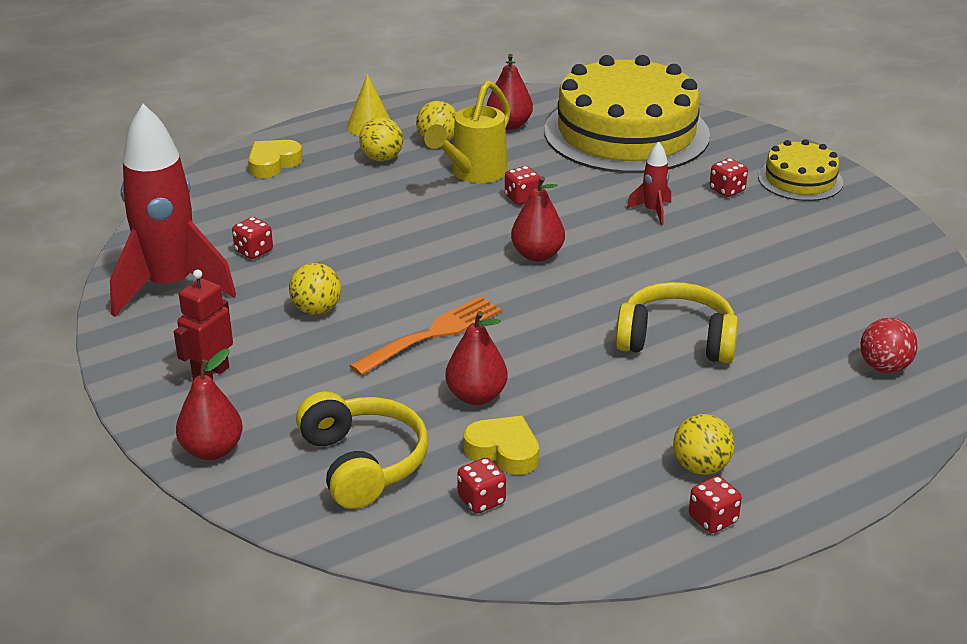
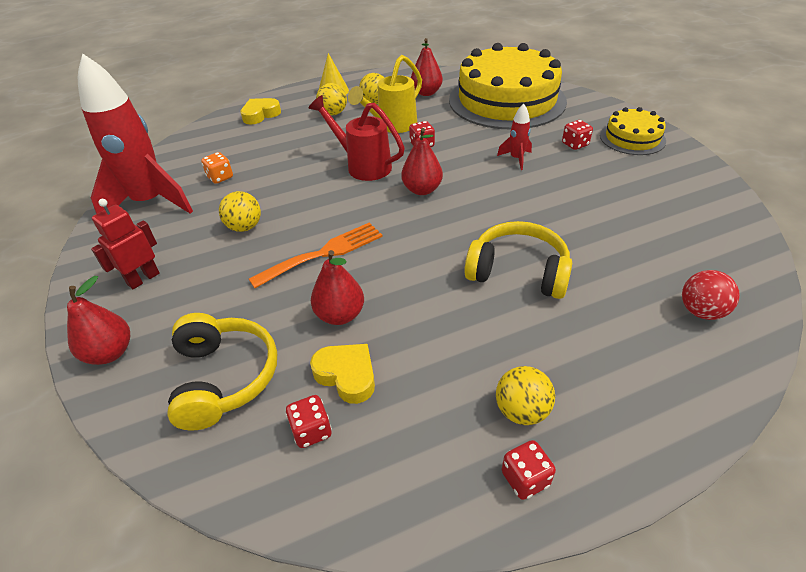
camera: 10 degrees right, 10 degrees up
(254, 251) = (220, 177): red dice -> orange dice
(448, 228) = (362, 165): none -> red watering can

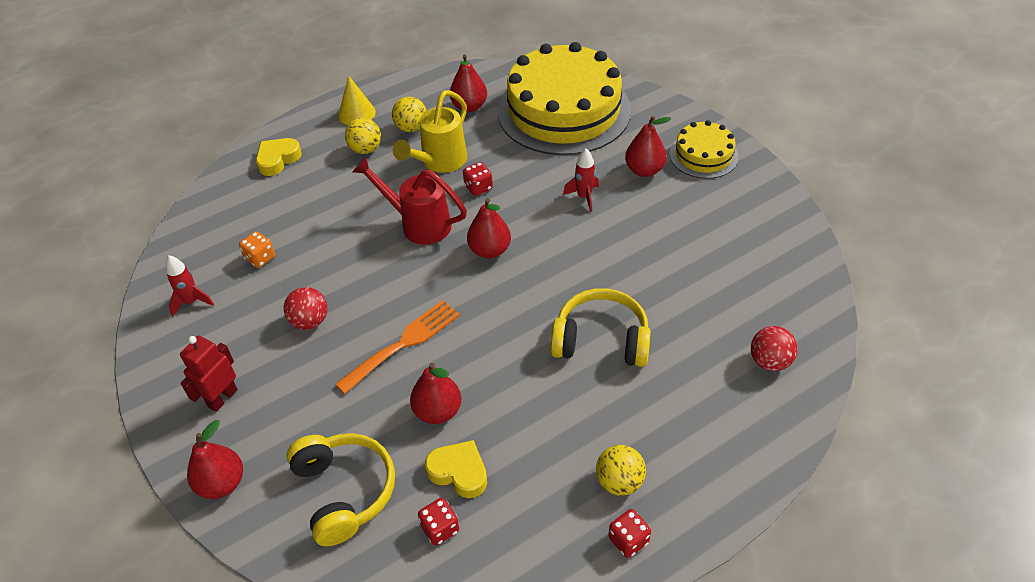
camera: 10 degrees left, 5 degrees up
(150, 203) = (192, 302): red rocket -> red rocket, size x0.42
(244, 227) = (310, 321): yellow ball -> red ball
(575, 144) = (644, 170): red dice -> red pear

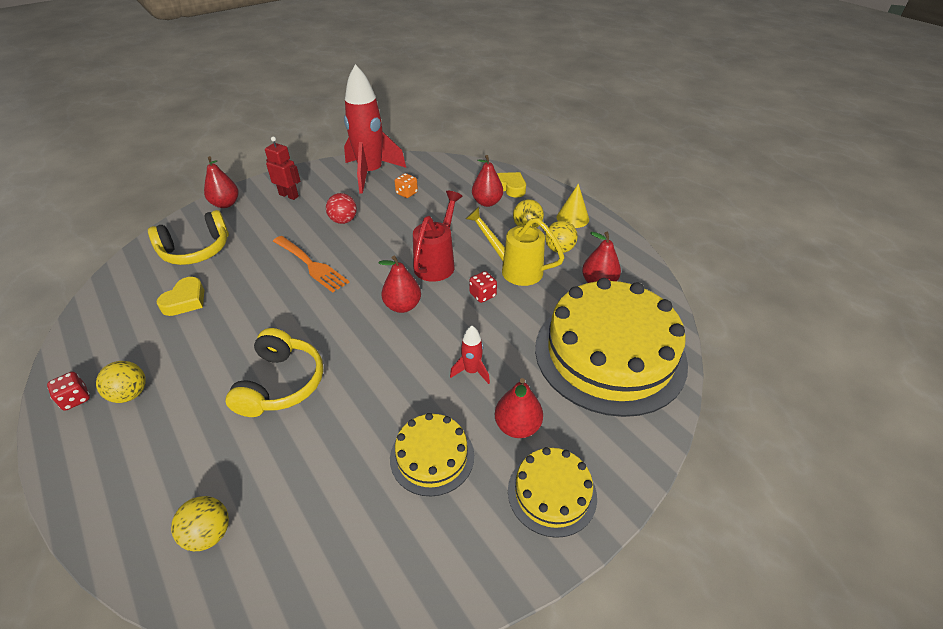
camera: 85 degrees right, 5 degrees down
(192, 302) = (371, 173): red rocket -> red rocket, size x2.37
(438, 411) = (242, 287): red pear -> red pear (487, 202)
(440, 528) = (145, 294): red dice -> none
(678, 222) = (432, 456): none -> yellow cake
(769, 361) = (209, 534): red ball -> yellow ball

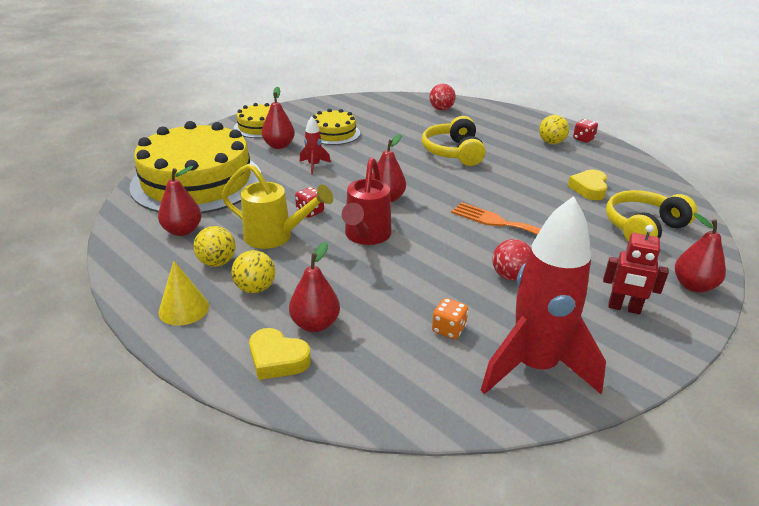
camera: 170 degrees right, 10 degrees down
(209, 534) = (441, 109): yellow ball -> red ball

